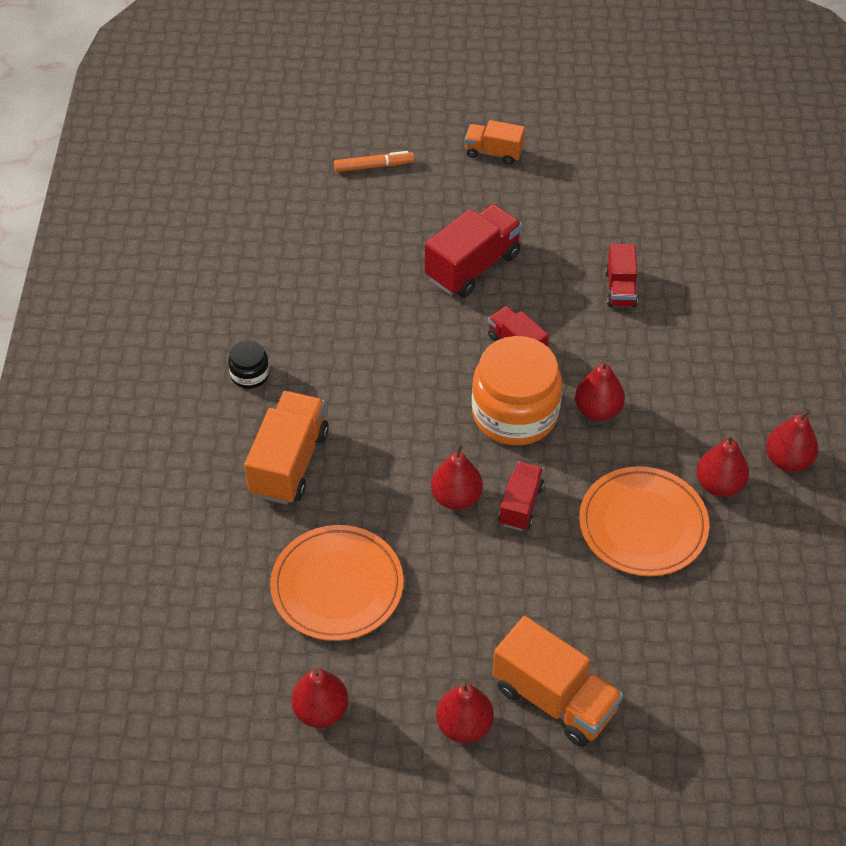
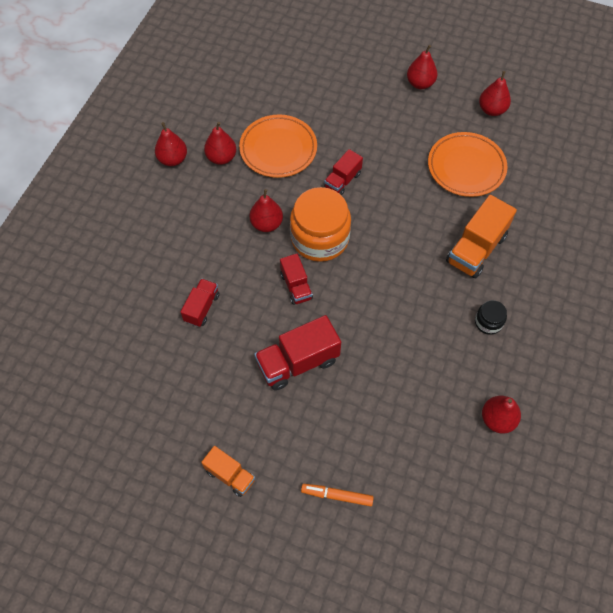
camera: 160 degrees left, 10 degrees up
(456, 498) = (379, 196): red pear -> red pear (497, 419)
(554, 699) = (369, 82): orange truck -> none

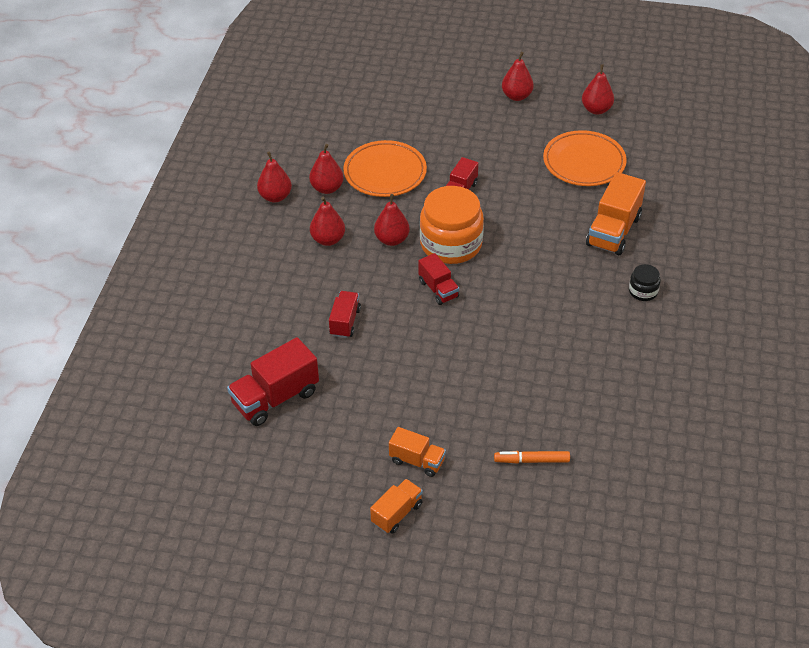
camera: 10 degrees left, 15 degrees down
(197, 531) = (397, 513): none -> orange truck
(298, 362) = (459, 354): red truck -> red truck (275, 398)
(497, 419) = (674, 371): red pear -> red pear (328, 239)

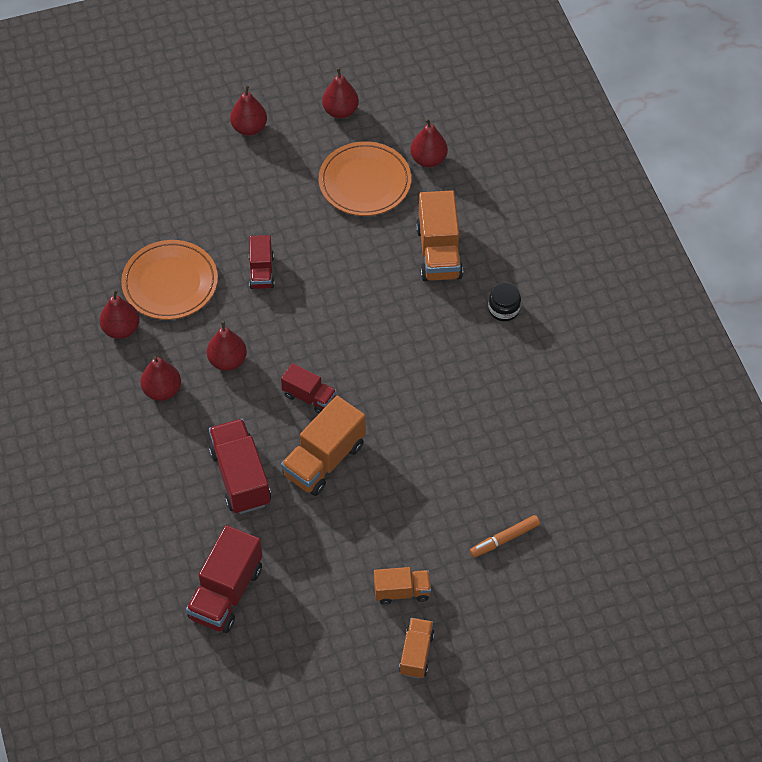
camera: 30 degrees left, 10 degrees up
(275, 197) = (73, 364): red pear -> red pear (428, 159)
(345, 322) = (240, 477): red truck -> red truck, size x1.68
(419, 338) = (324, 460): none -> orange truck
(451, 244) = (290, 339): orange jar -> none

